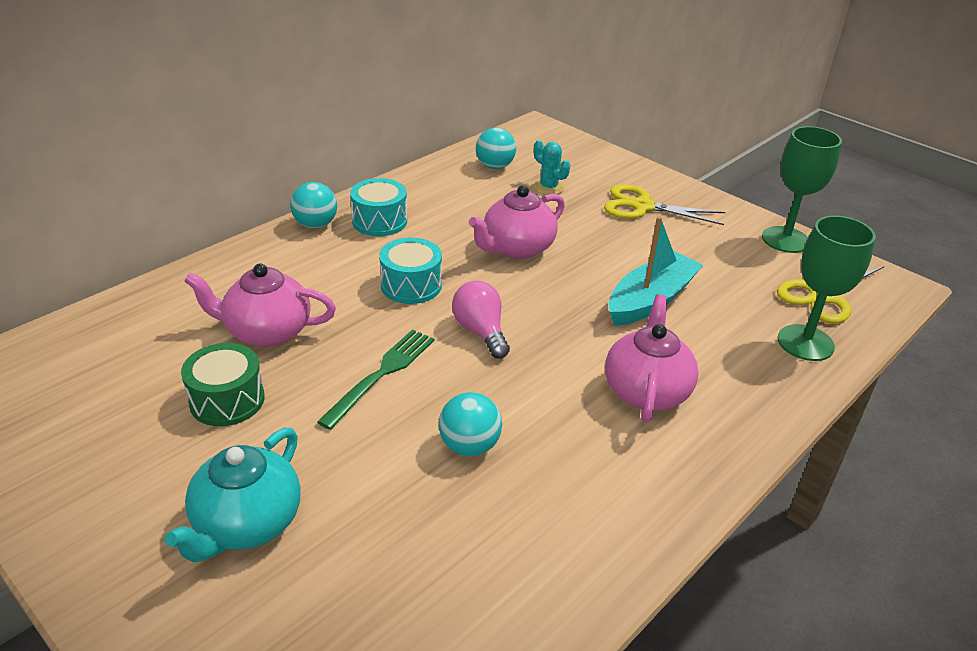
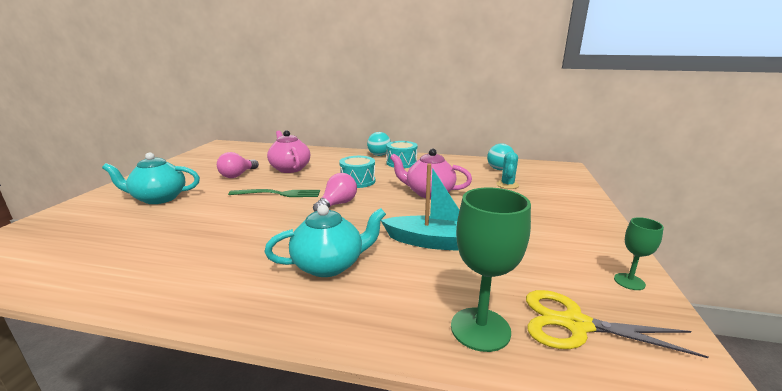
camera: 60 degrees right, 15 degrees down
(227, 400) = (238, 175): green drum -> pink light bulb
(469, 446) = (235, 226): turquoise ball -> none
(642, 206) = (546, 213): yellow scissors -> none
(646, 391) = (329, 265): pink teapot -> turquoise teapot
(785, 240) = (629, 281): green goblet -> green goblet, size x0.55

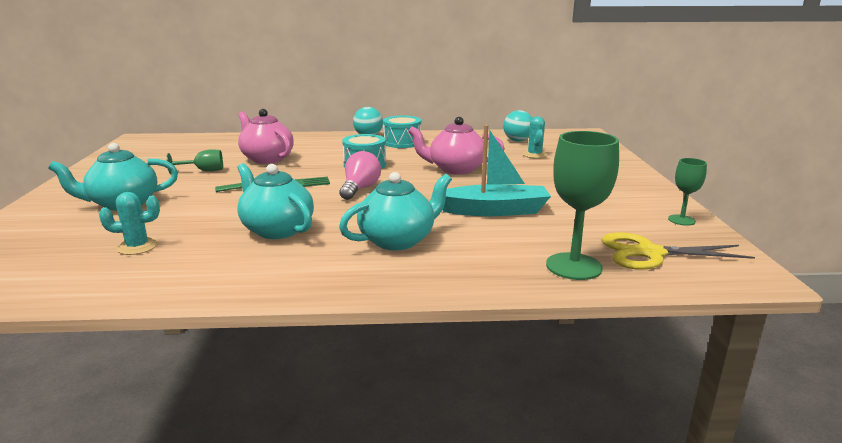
camera: 15 degrees left, 0 degrees up
(129, 241) = (137, 247): none -> turquoise cactus
(238, 175) = (204, 171): pink light bulb -> green goblet
(241, 238) = (277, 230): none -> turquoise teapot

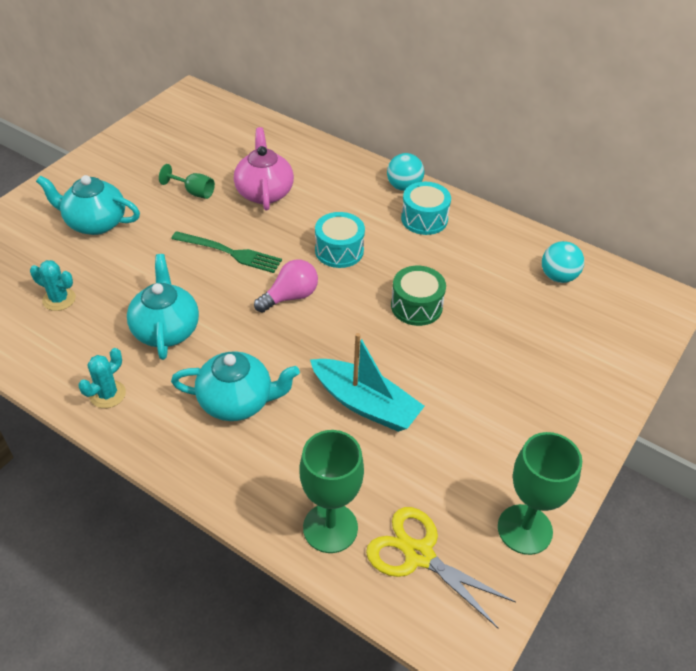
camera: 35 degrees right, 25 degrees up
(456, 169) = (416, 306): pink teapot -> green drum
(534, 155) = (537, 319): turquoise cactus -> turquoise cactus (107, 394)
(681, 220) = (524, 529): green goblet -> green goblet, size x1.82

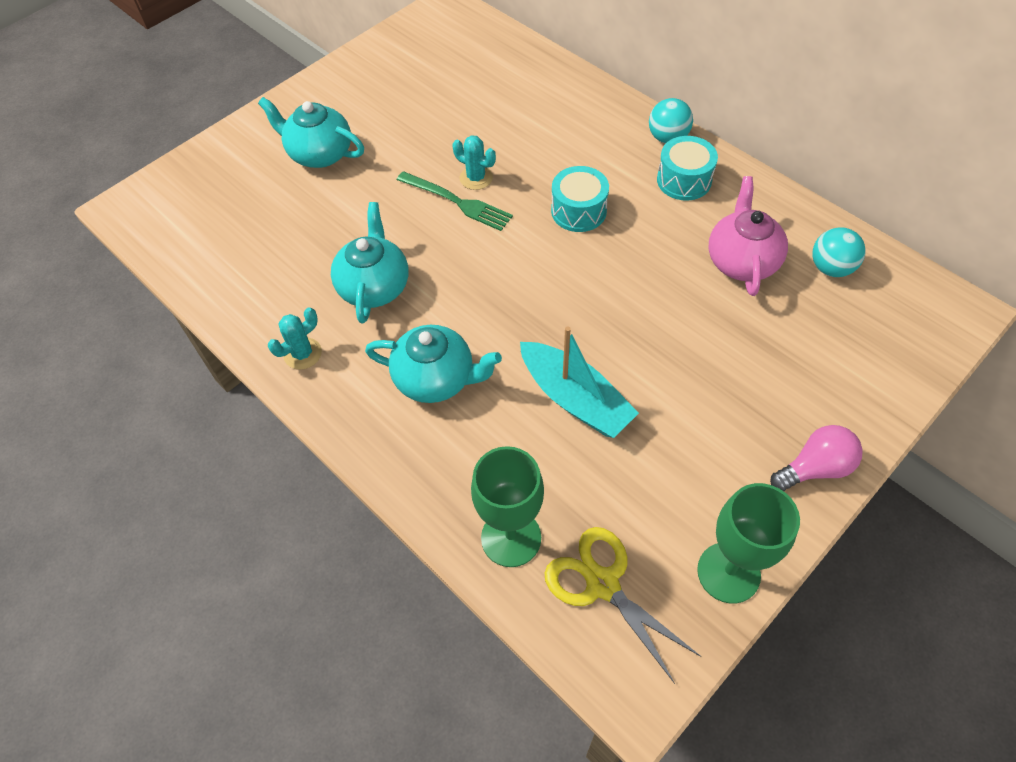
camera: 15 degrees right, 10 degrees up
(59, 299) = (269, 239): turquoise cactus -> turquoise cactus (476, 178)
(194, 192) = (430, 125): green goblet -> none
(264, 192) = (507, 132): pink teapot -> pink teapot (741, 261)
(290, 297) = (514, 261): pink light bulb -> pink light bulb (815, 468)
(416, 306) = (654, 288): green drum -> none

